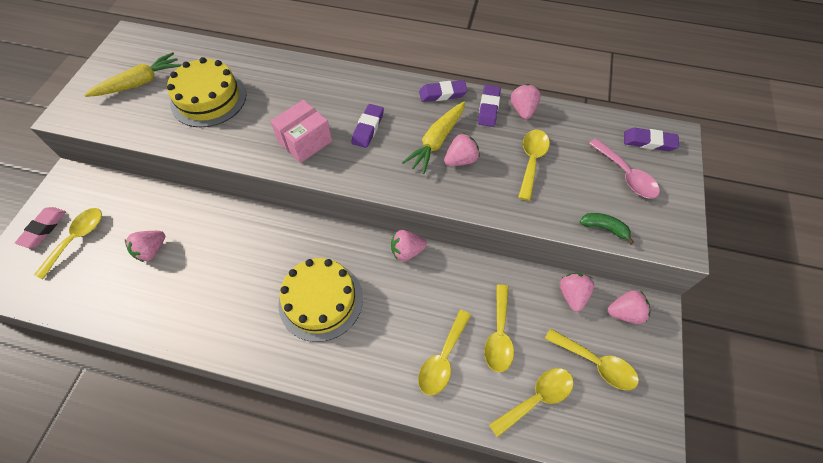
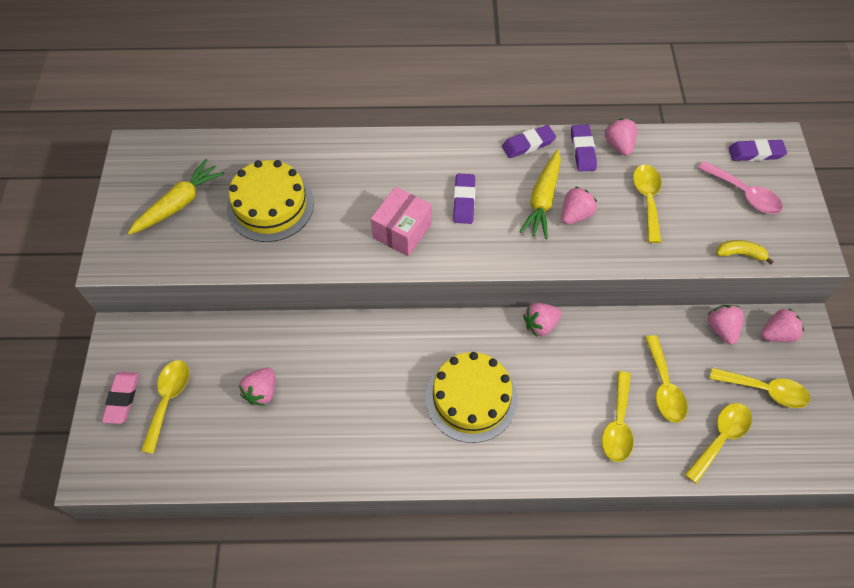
camera: 15 degrees left, 0 degrees up
(604, 228) = (740, 254): green banana -> yellow banana

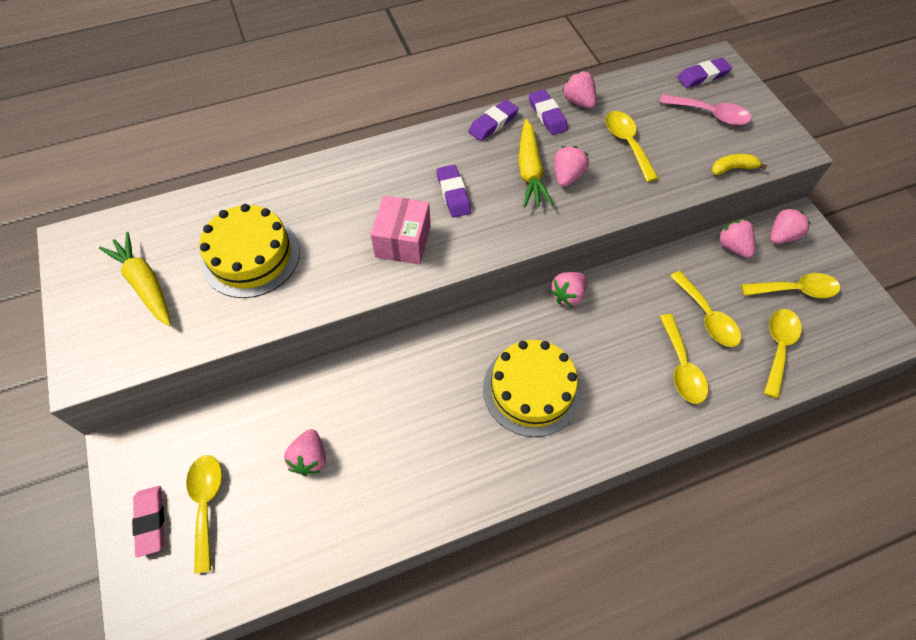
camera: 20 degrees left, 0 degrees up
(179, 204) = (145, 284): yellow carrot -> yellow carrot turned 60 degrees counterclockwise

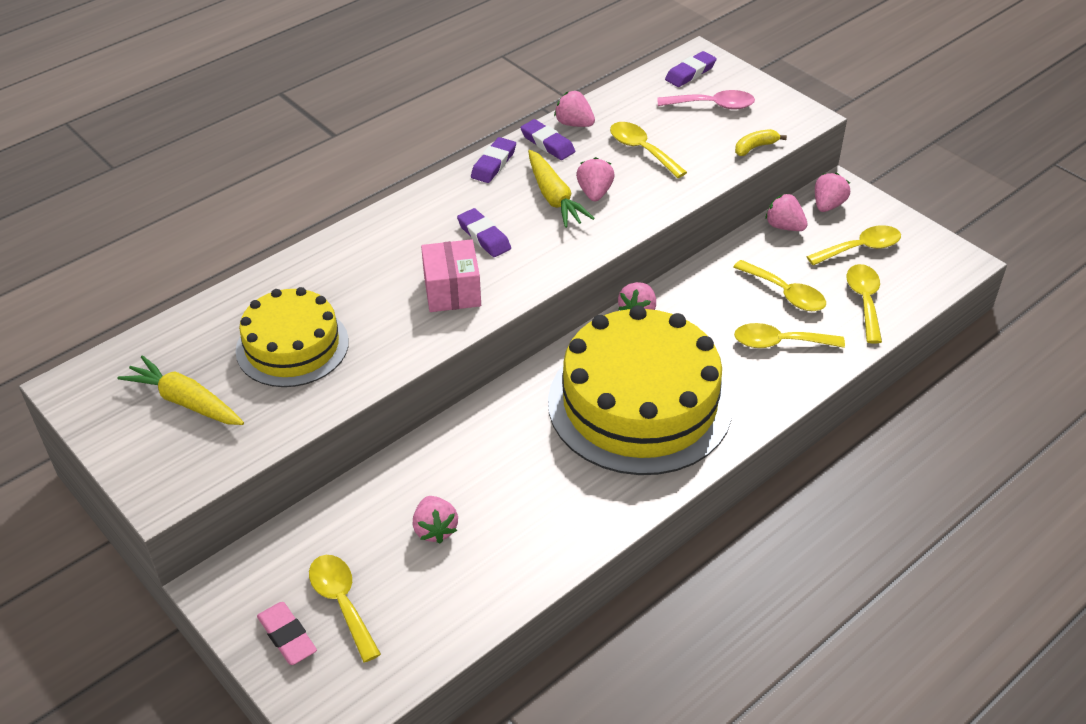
camera: 20 degrees left, 15 degrees down
(531, 389) = (639, 403): yellow cake -> yellow cake, size x1.69
(681, 367) = (779, 342): yellow spoon -> yellow spoon turned 120 degrees clockwise

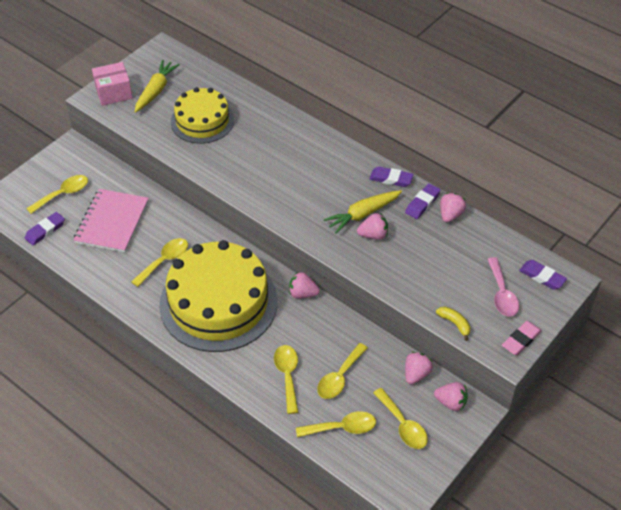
camera: 80 degrees right, 5 degrees up
(287, 636) = (42, 178): pink eraser -> pink eraser (521, 340)
(435, 529) = (112, 222): pink strawberry -> pink notebook
(452, 291) = (260, 179): pink box -> pink box (114, 92)
(484, 236) = (314, 185): purple eraser -> purple eraser (45, 230)
(642, 150) = (430, 256): yellow spoon -> yellow spoon (164, 261)

